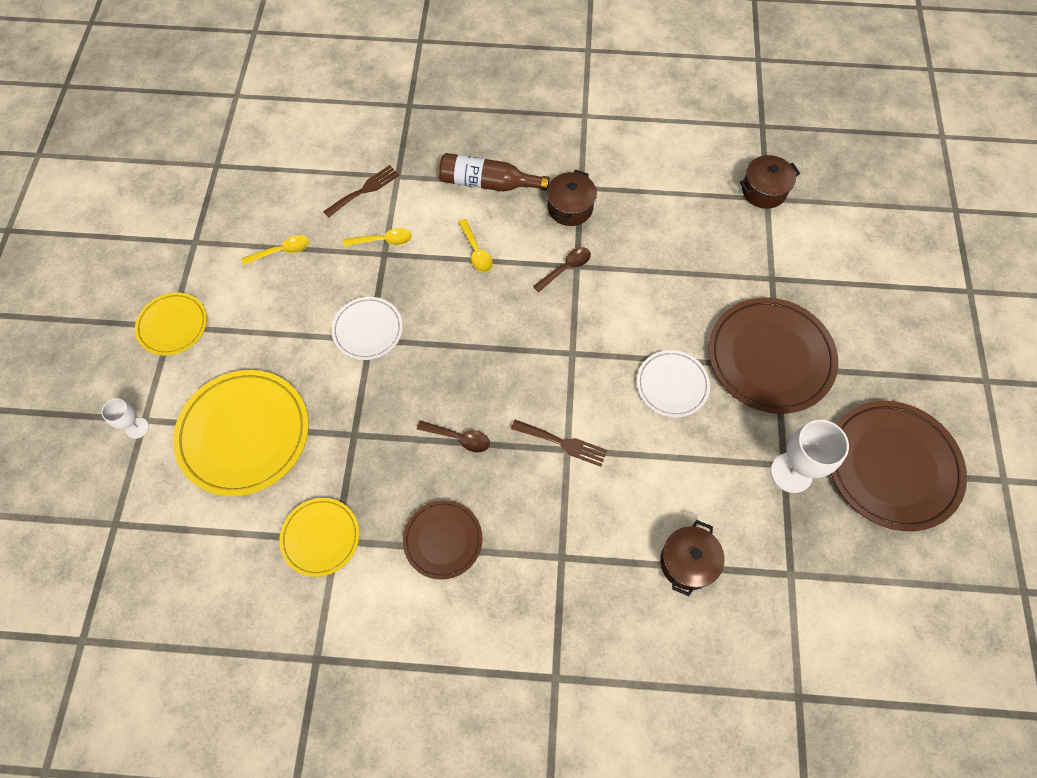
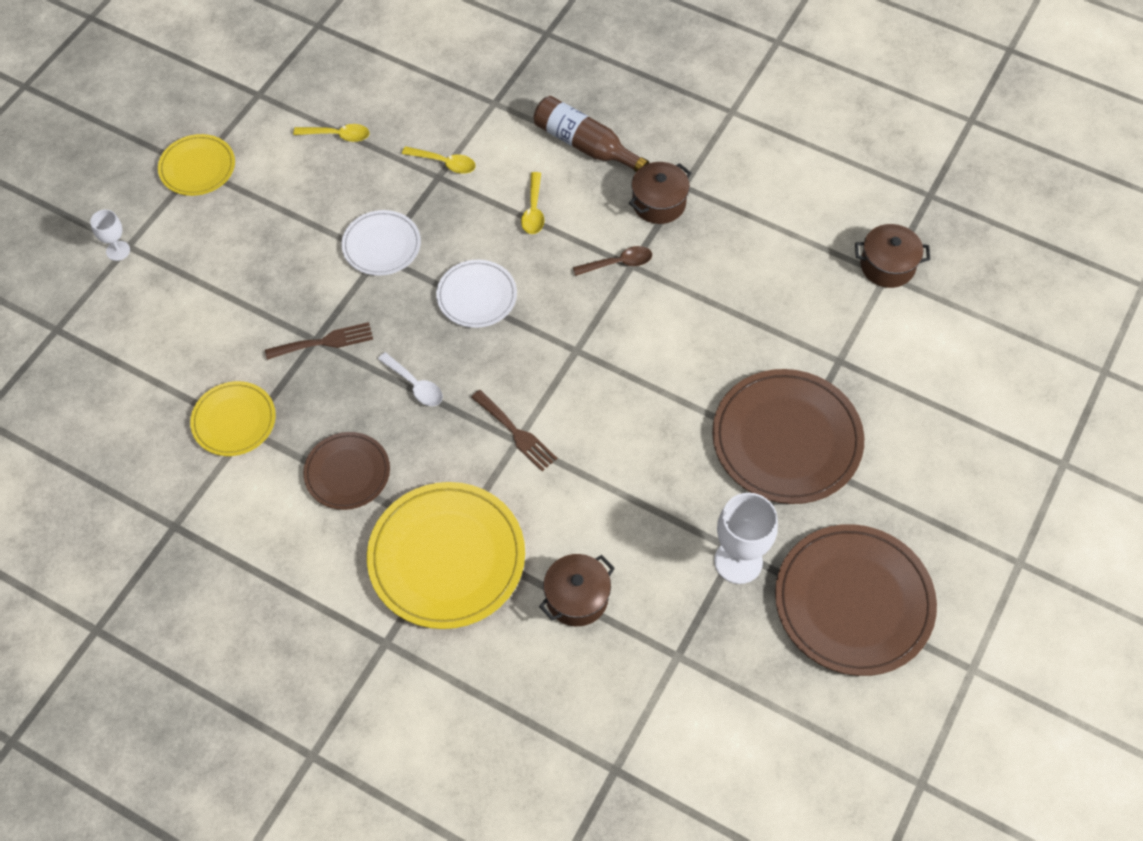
camera: 25 degrees right, 5 degrees down
(244, 434) = (212, 296): yellow plate -> yellow plate (446, 558)
(364, 190) = (453, 105): brown fork -> brown fork (325, 342)
(459, 438) = (415, 385): brown spoon -> white spoon
(672, 385) = (663, 424): white plate -> white plate (477, 296)

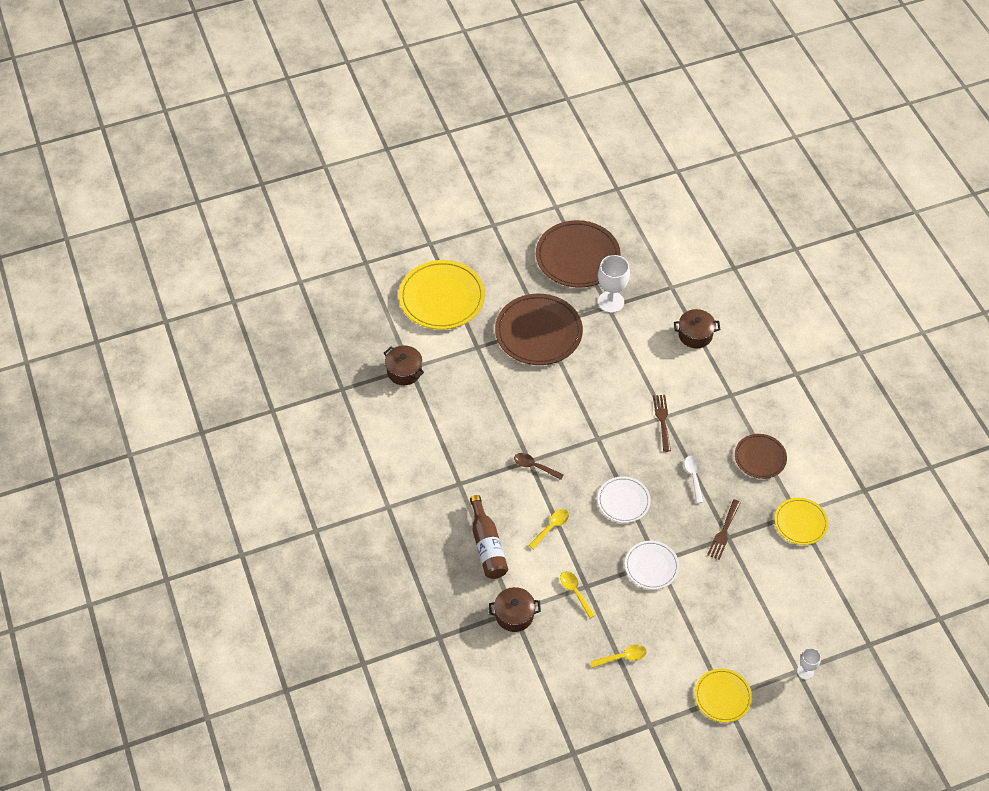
camera: 140 degrees left, 5 degrees down
(325, 342) = (723, 532): brown fork -> brown fork turned 90 degrees counterclockwise
(338, 135) = (622, 657): yellow spoon -> yellow spoon turned 120 degrees clockwise
(446, 558) = (741, 389): yellow plate -> yellow plate (442, 297)
(659, 203) = (481, 483): brown pot -> brown pot (514, 615)

